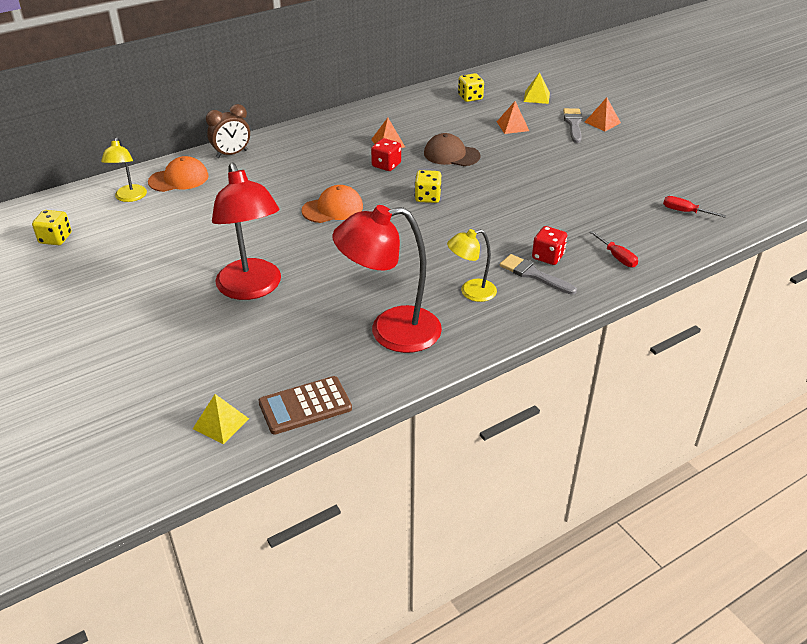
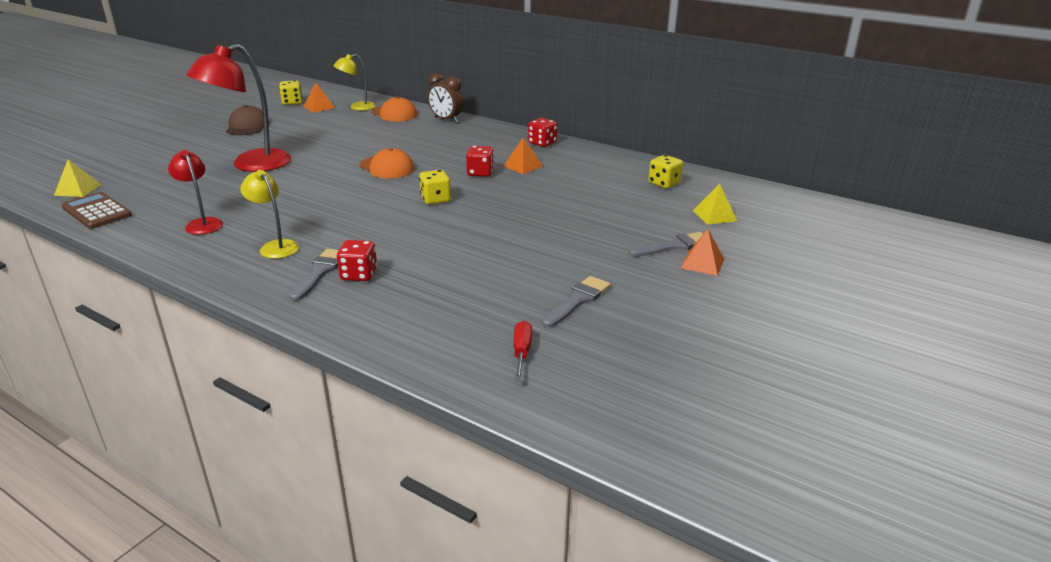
camera: 65 degrees right, 10 degrees down
(343, 122) = (542, 143): none -> red dice
(390, 331) = (202, 223): red lamp -> red lamp, size x0.54
(451, 155) = (528, 195): brown cap -> brown cap (247, 126)
(512, 126) = (626, 214): orange pyramid -> orange pyramid (319, 107)
(617, 257) = (379, 316): red screwdriver -> none
(630, 177) = (578, 300): none -> grey brush

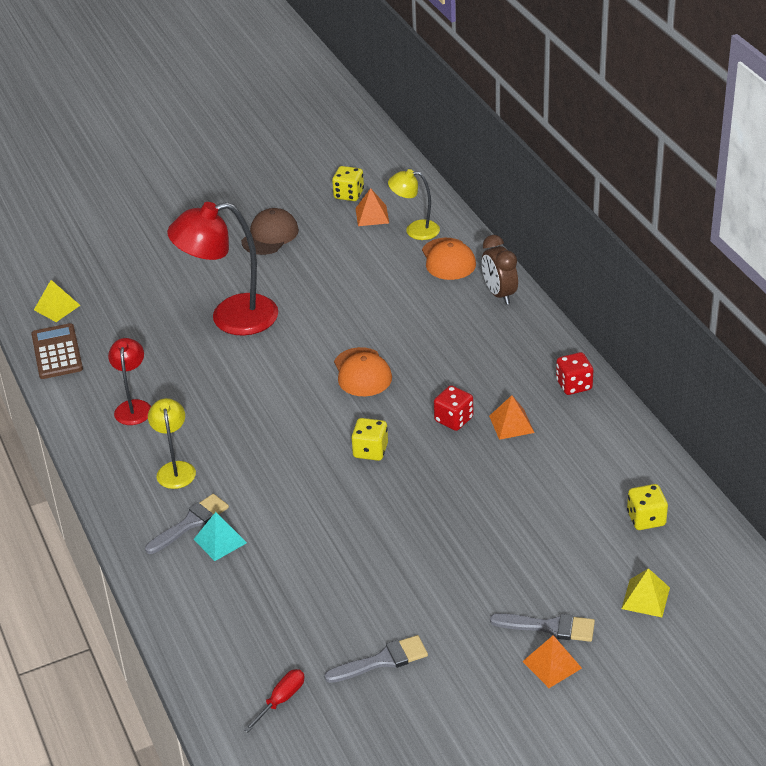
camera: 35 degrees right, 10 degrees up
(359, 274) = (220, 541): red dice -> turquoise pyramid

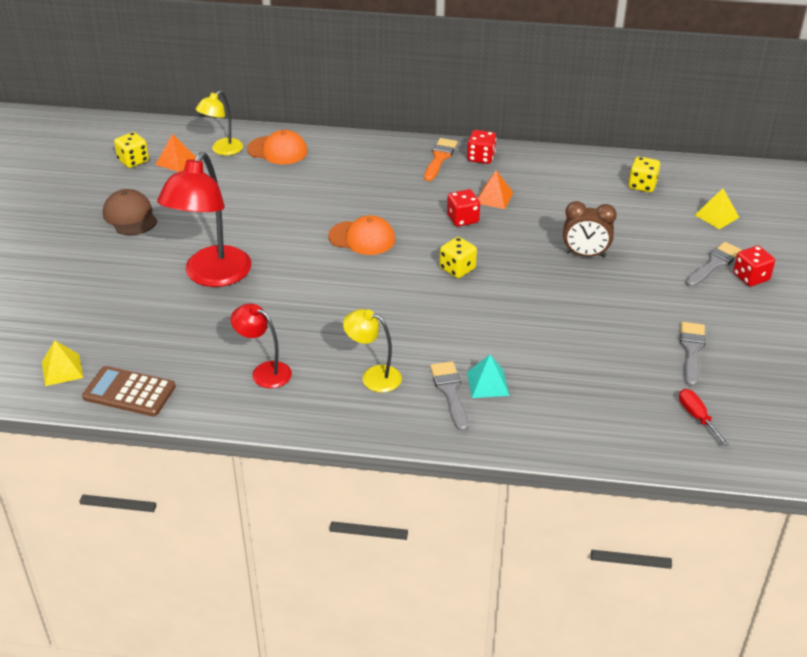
camera: 60 degrees left, 0 degrees up
(499, 294) = (346, 146): brown clock -> brown clock (585, 254)
(543, 359) = (439, 158): none -> orange brush
(552, 664) = (751, 277): orange pyramid -> red dice

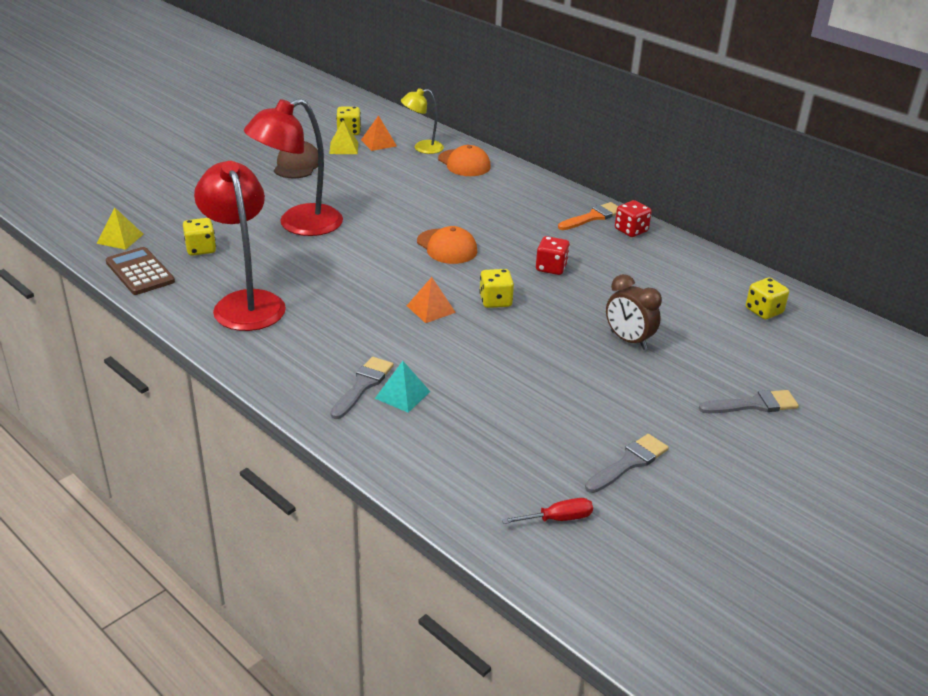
camera: 35 degrees right, 5 degrees down
(155, 342) = (201, 249): none -> yellow dice
(264, 372) = (245, 302): red lamp -> red lamp, size x1.85
(373, 376) = (319, 344): yellow lamp -> none
(494, 197) = (602, 263): orange pyramid -> orange pyramid (431, 309)
(697, 417) = (557, 519): red screwdriver -> red screwdriver turned 60 degrees clockwise
(716, 216) = (812, 367): yellow pyramid -> yellow pyramid (344, 148)
(751, 277) = (779, 433): red dice -> none

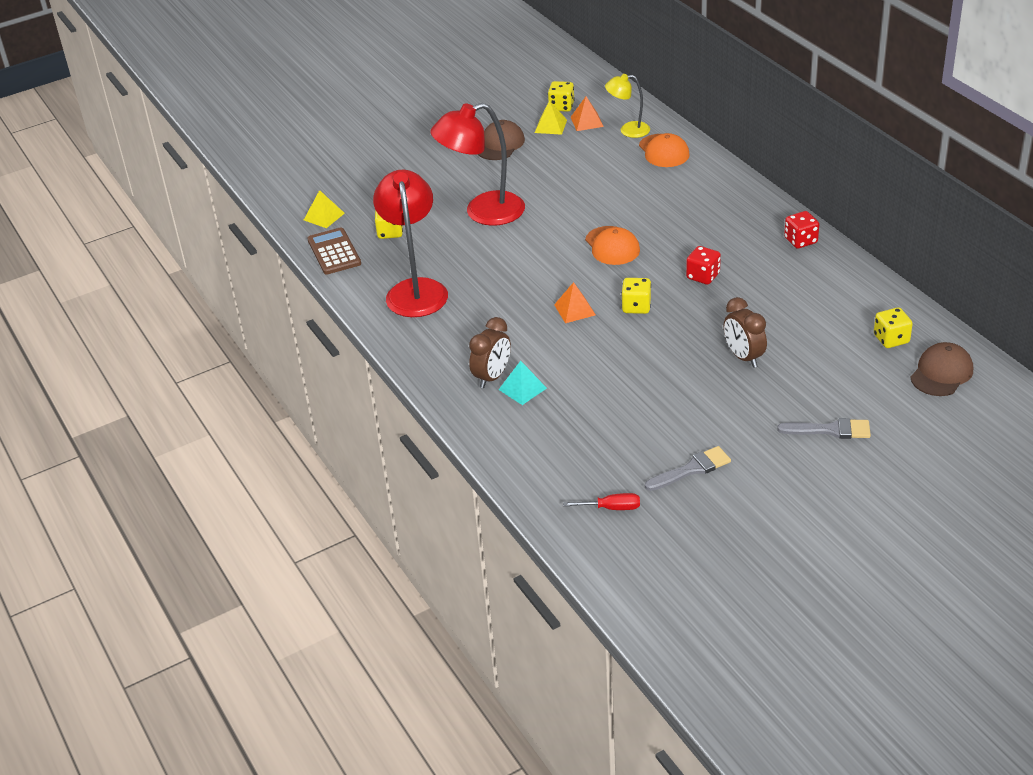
camera: 20 degrees right, 5 degrees up
(363, 385) = (492, 377): grey brush -> brown clock
(593, 217) = (768, 222): orange brush -> none
(829, 338) = (941, 373): none -> brown cap

